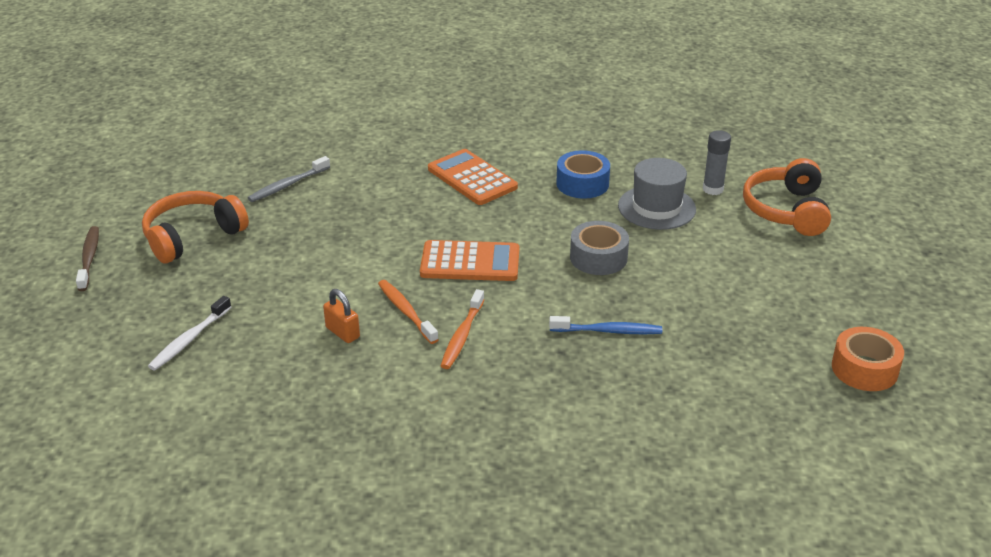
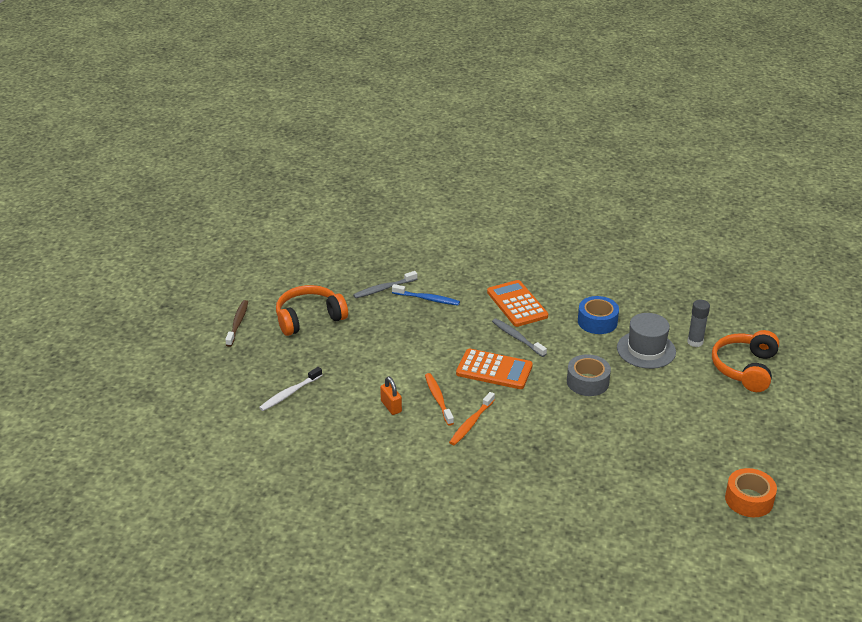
camera: 15 degrees right, 0 degrees up
(487, 218) = (517, 338): none -> grey toothbrush
(608, 331) = (574, 438): blue toothbrush -> blue toothbrush (427, 299)

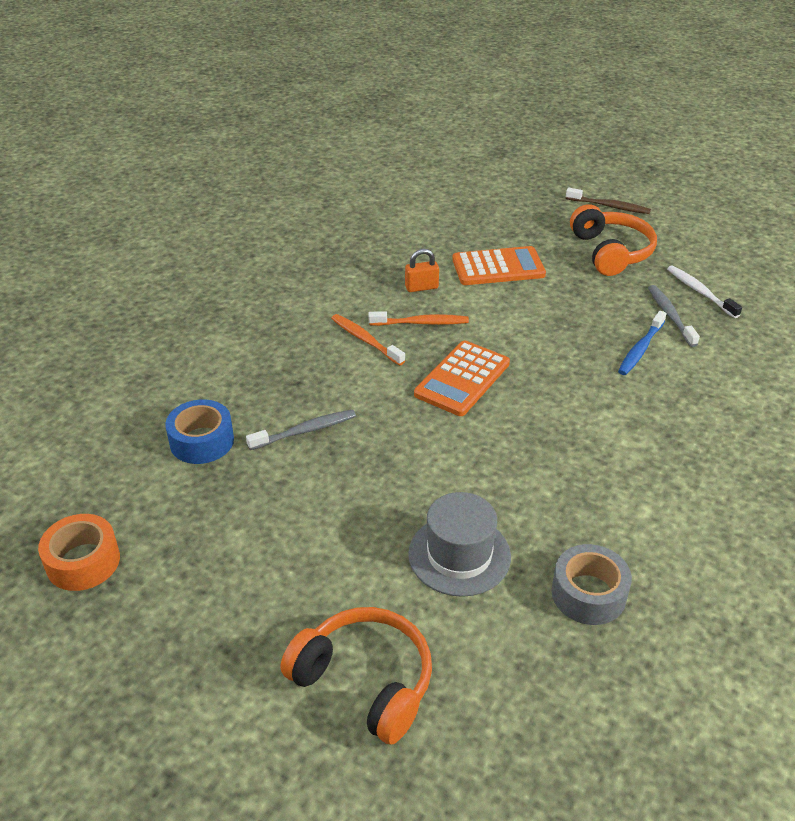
camera: 105 degrees right, 5 degrees up
(290, 393) = (471, 226): white toothbrush -> white toothbrush (700, 292)
(517, 304) = (615, 434): orange calculator -> orange calculator (498, 267)
(517, 338) = (528, 415): grey toothbrush -> grey toothbrush (305, 431)
(587, 382) = (404, 463): grey tape -> grey tape (588, 594)
(597, 321) = (551, 515): blue tape -> blue tape (202, 441)
(695, 342) = (462, 632): grey glue stick -> none

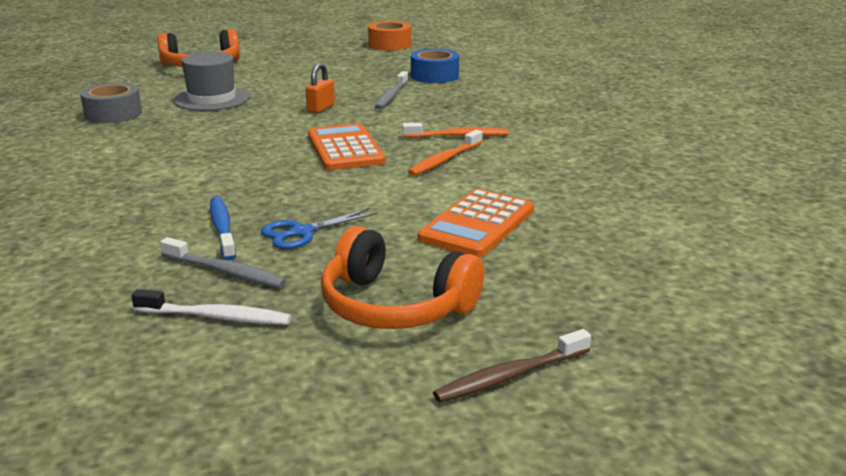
camera: 130 degrees right, 15 degrees down
(421, 287) = (501, 178): orange padlock -> orange padlock (321, 108)
(598, 318) = (302, 232): none -> blue scissors

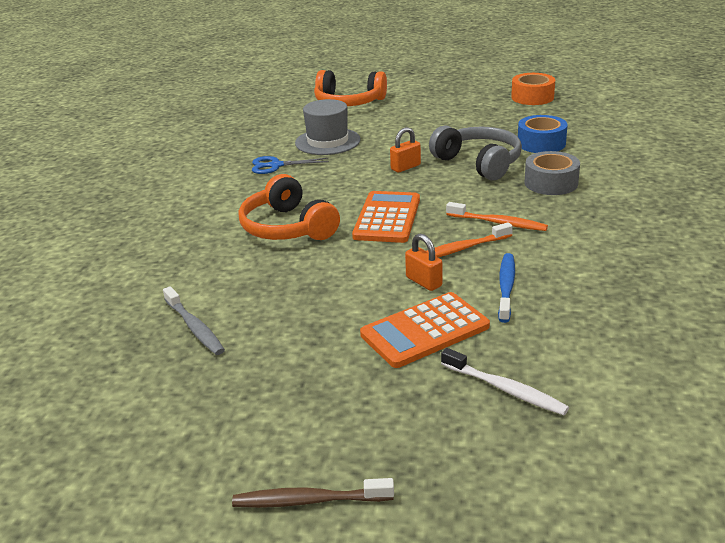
camera: 30 degrees right, 5 degrees up
(113, 114) = (244, 146): grey tape -> grey tape (551, 183)
(216, 317) = (155, 369): white toothbrush -> white toothbrush (505, 389)
(222, 228) = (226, 283): blue toothbrush -> blue toothbrush (506, 287)
(302, 232) = (279, 302): blue scissors -> blue scissors (275, 165)
(391, 96) = (479, 163): grey toothbrush -> grey headphones
(395, 306) = (284, 399): orange headphones -> orange headphones (287, 227)
(435, 189) = (424, 282): none -> orange padlock

